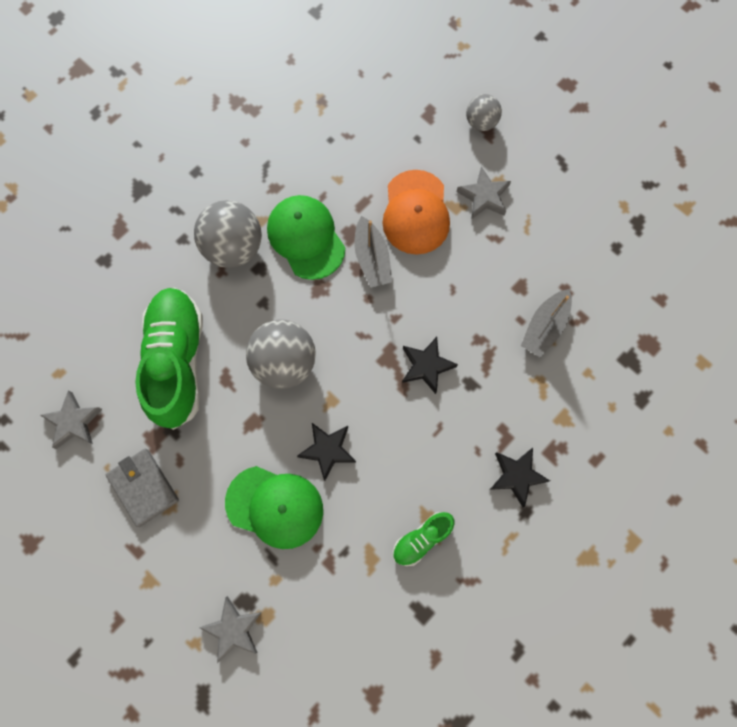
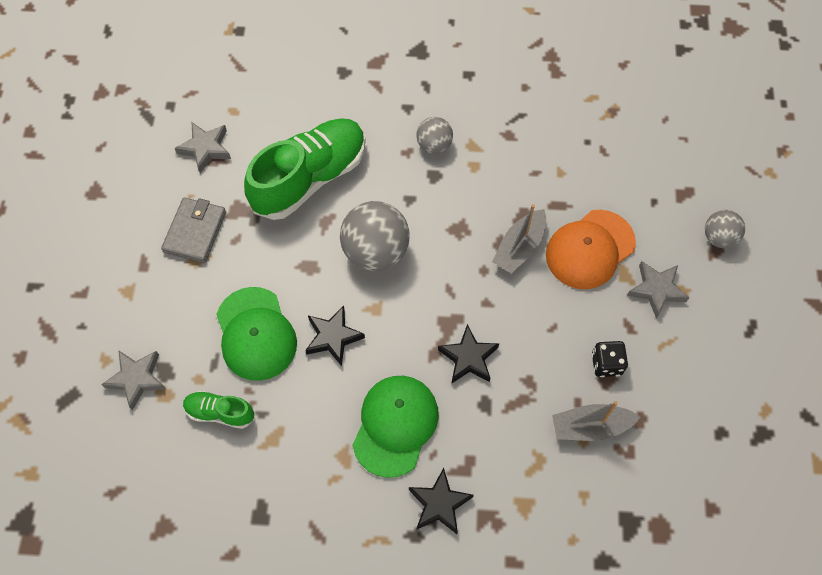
camera: 50 degrees right, 10 degrees down
(233, 247) = (434, 145): grey ball -> grey ball, size x0.56
(306, 238) = (490, 188): green cap -> green cap (395, 425)
(422, 539) = (321, 466): green shoe -> green shoe (220, 412)
(509, 277) = (606, 364): none -> black dice

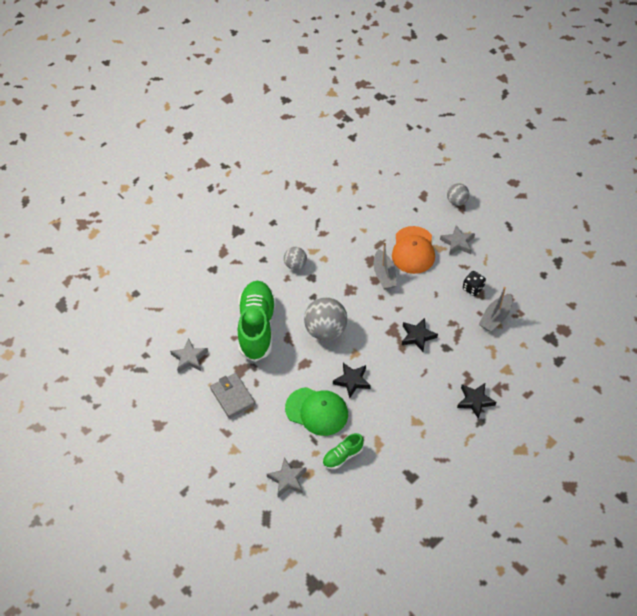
camera: 45 degrees left, 10 degrees down
(395, 425) = (421, 389): green cap -> none

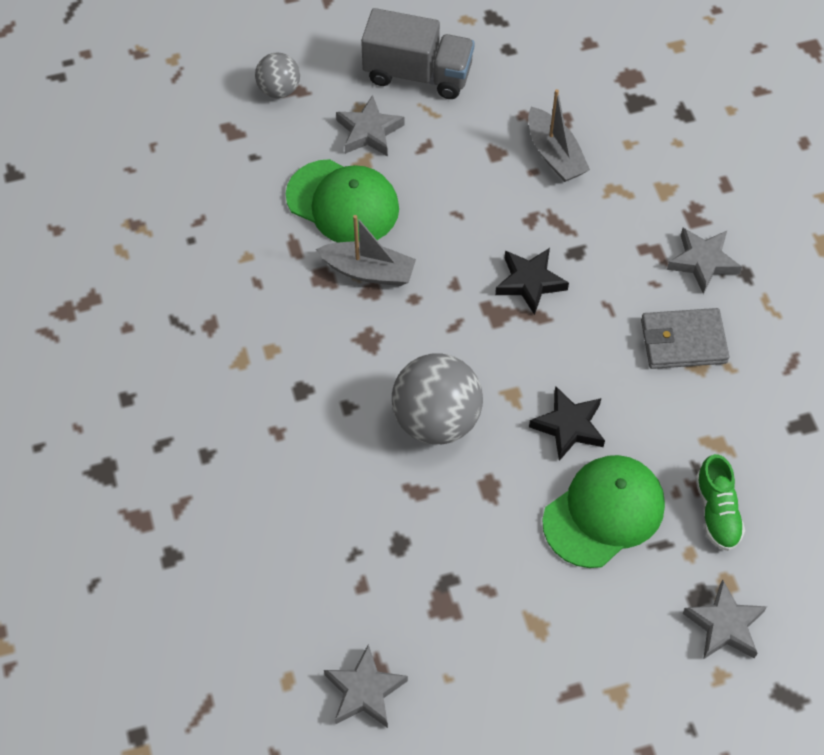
camera: 65 degrees left, 5 degrees up
(232, 397) = (498, 646): grey wallet -> grey wallet (683, 341)
(257, 327) = (361, 534): green shoe -> none
(295, 265) = (255, 404): grey ball -> none
(413, 250) = (343, 202): orange cap -> green cap
(473, 288) = (478, 156): black dice -> none
(475, 401) = (703, 262): black star -> grey star
(503, 247) = (418, 74): none -> grey truck

